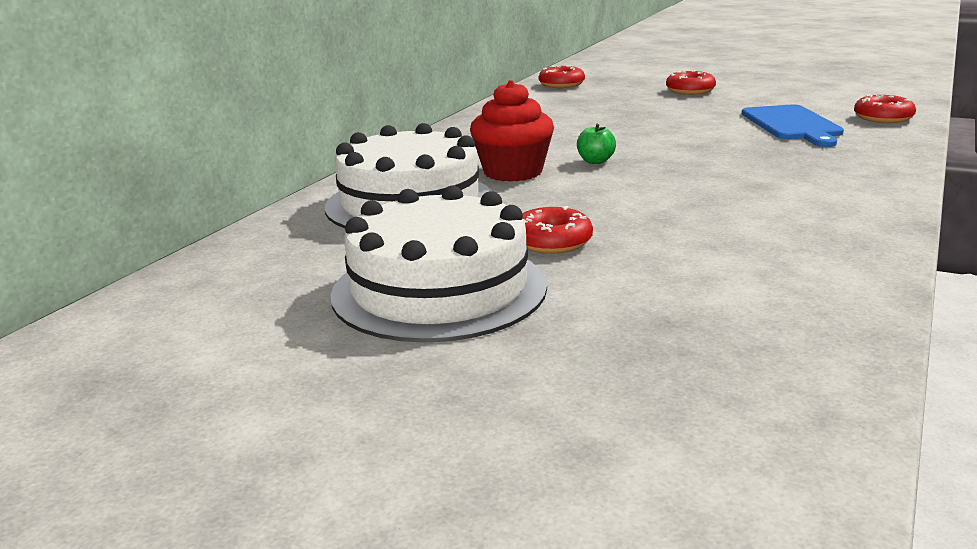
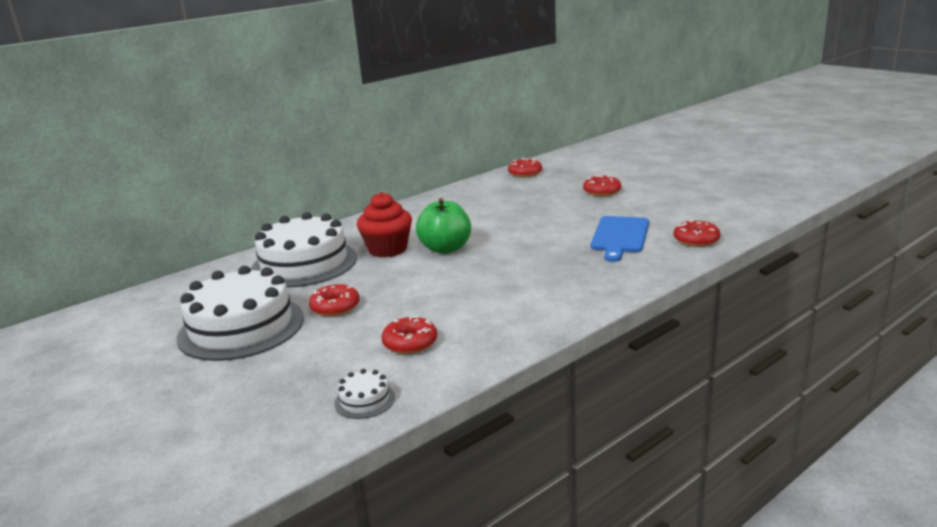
camera: 25 degrees right, 0 degrees up
(595, 161) = (445, 249): green apple -> green apple, size x2.04
(740, 261) = (410, 343): none -> red donut
(804, 337) = (364, 400): none -> white cake

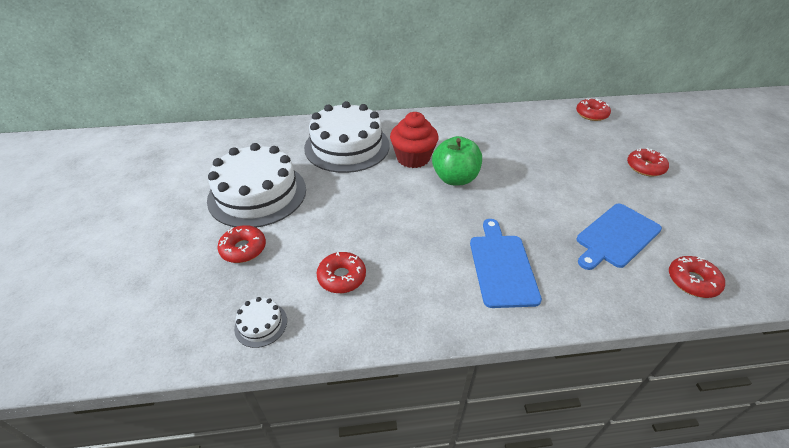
camera: 30 degrees right, 20 degrees up
(335, 307) = (327, 205): red donut -> red donut (243, 249)
(548, 284) = (502, 266): none -> blue cutting board

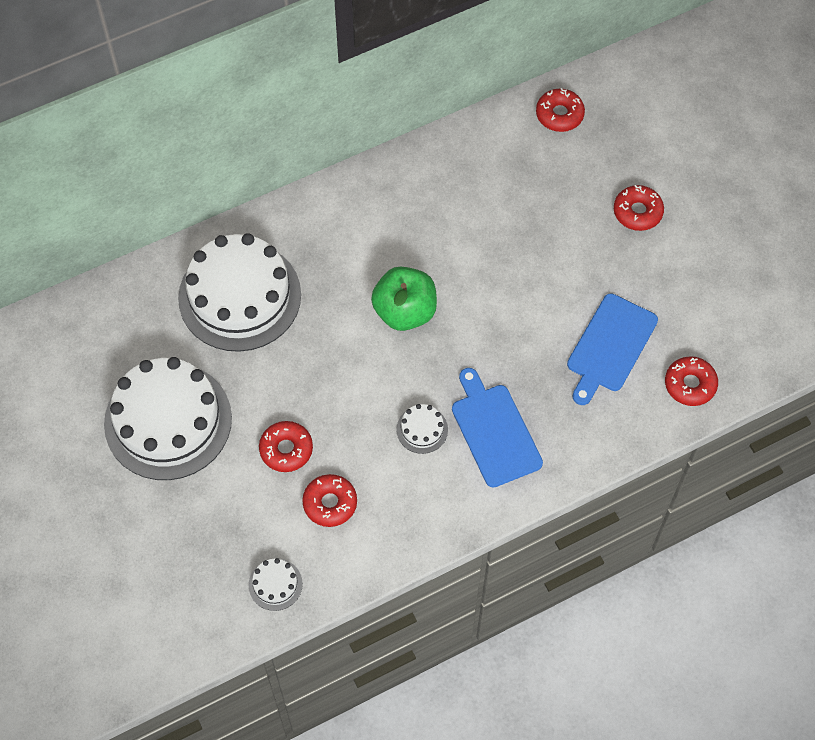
camera: 20 degrees left, 20 degrees up
(243, 249) = (202, 505): red donut -> red donut (286, 449)
(413, 158) = (338, 291): red cupcake -> none
(440, 248) = (422, 429): none -> white cake

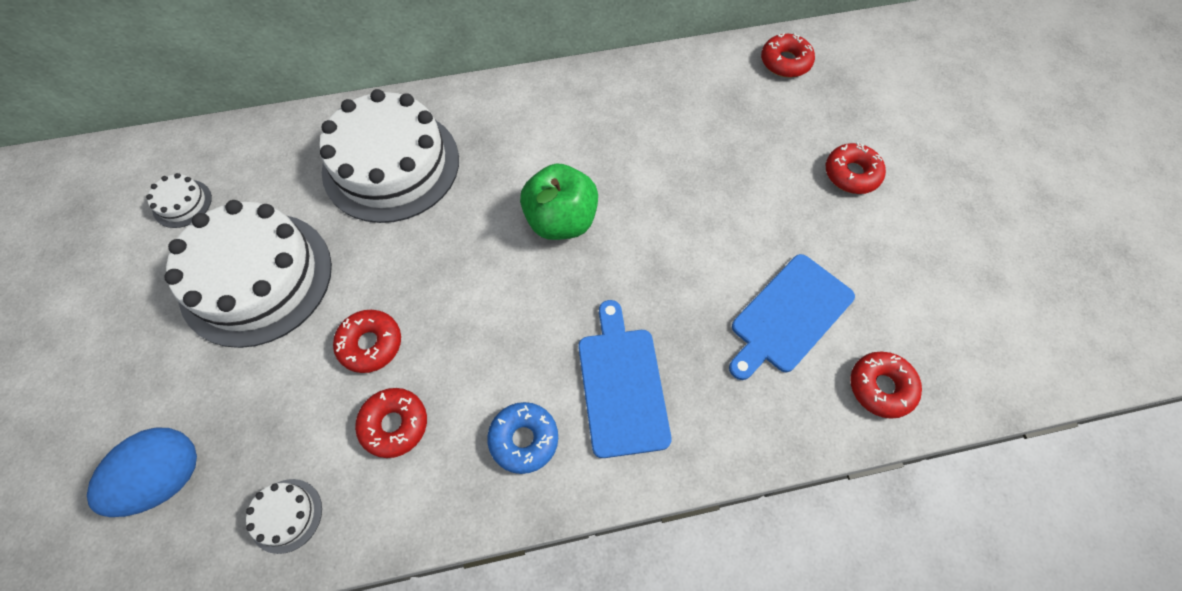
camera: 15 degrees right, 0 degrees up
(172, 583) = (166, 478): none -> blue egg
(422, 429) = (536, 360): white cake -> white cake (182, 203)
(432, 489) = (524, 439): none -> blue donut

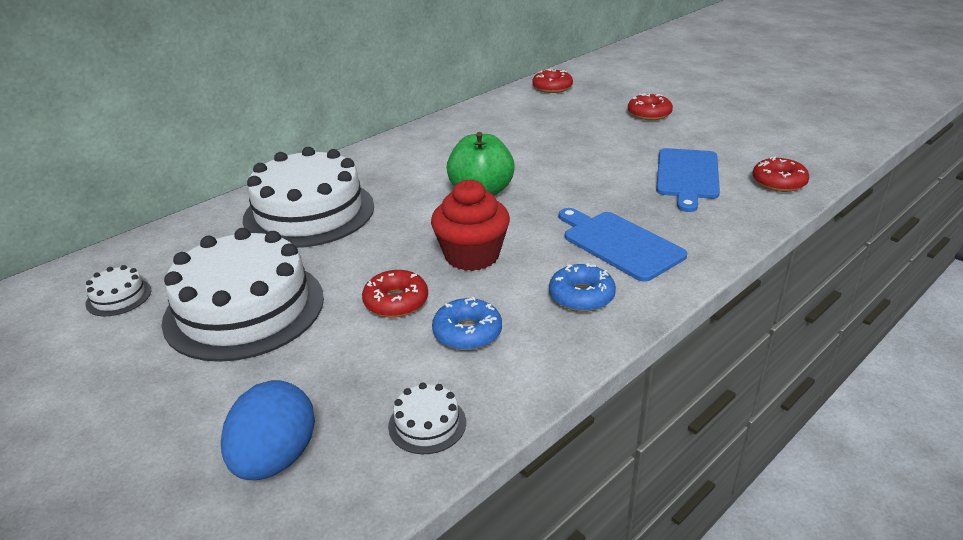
camera: 30 degrees left, 30 degrees down
(394, 425) = (467, 333): red donut -> blue donut
(477, 318) = (472, 255): none -> red cupcake

